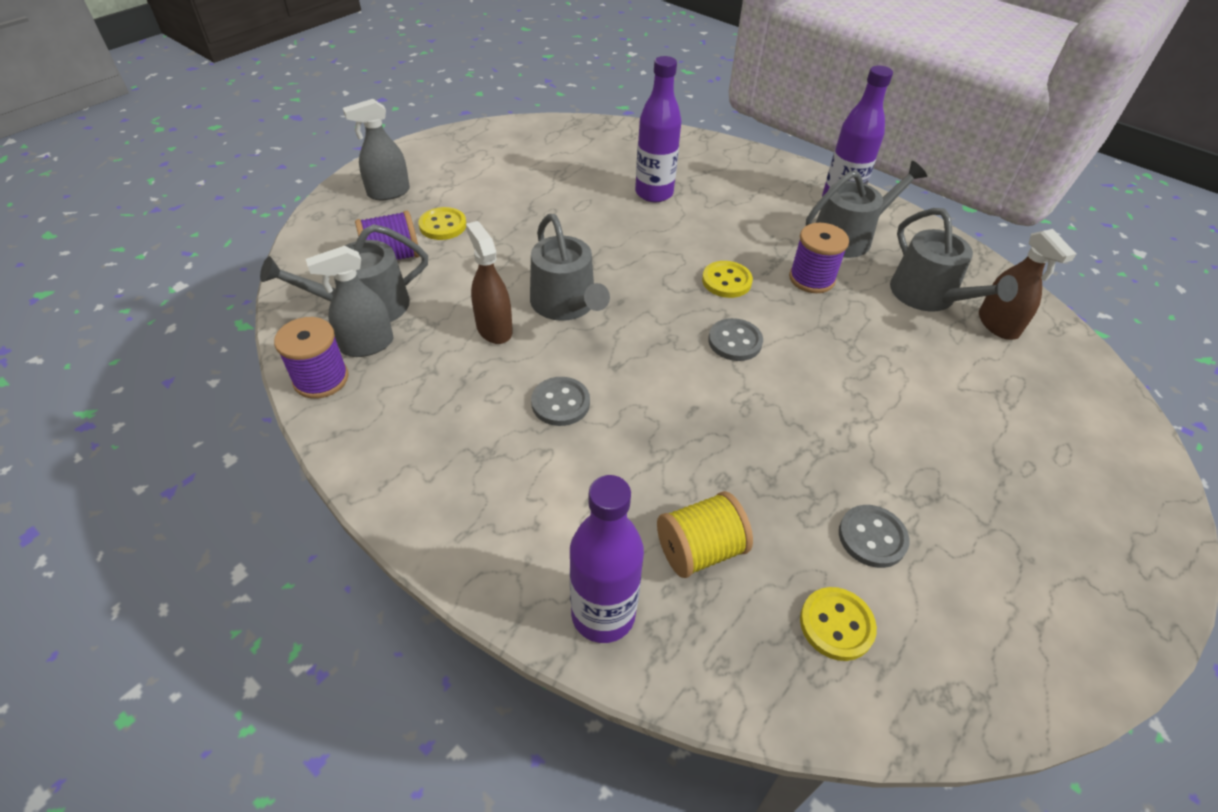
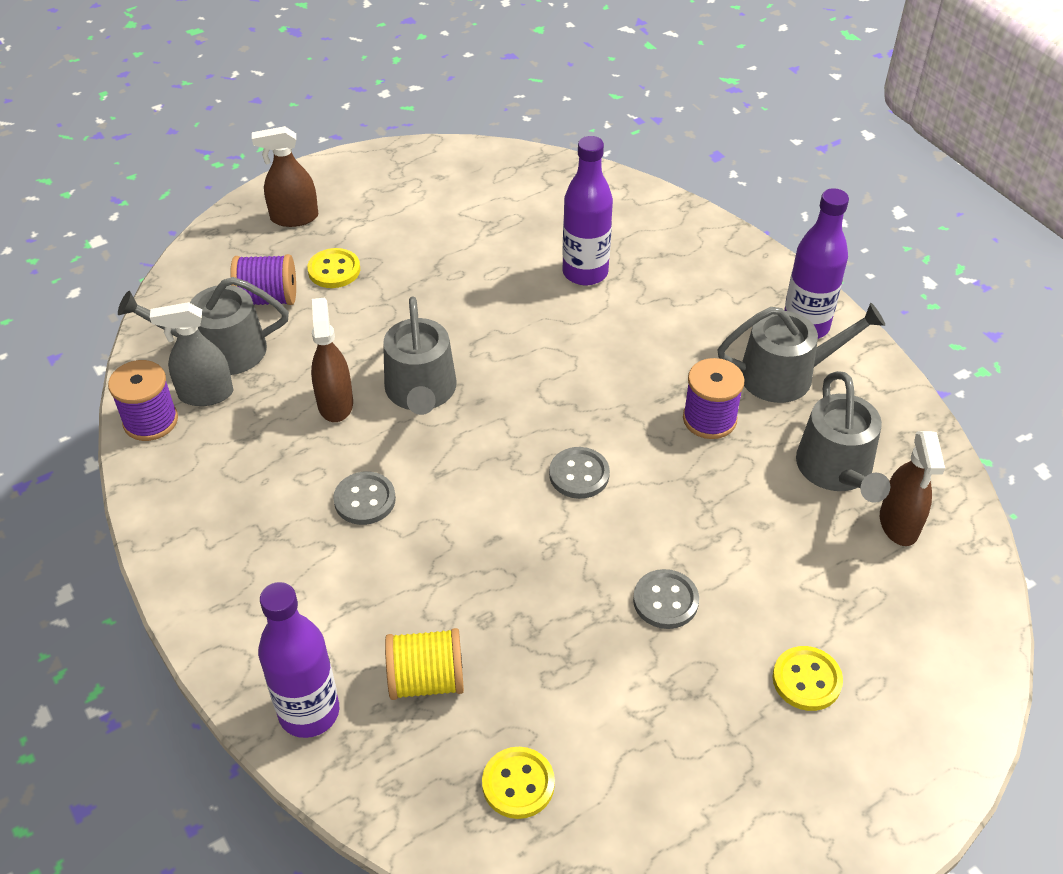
camera: 20 degrees right, 0 degrees up
(388, 192) = (294, 217): grey spray bottle -> brown spray bottle
(726, 281) = (609, 401): yellow button -> yellow button (806, 680)
(872, 537) = (603, 715): grey button -> grey button (665, 601)

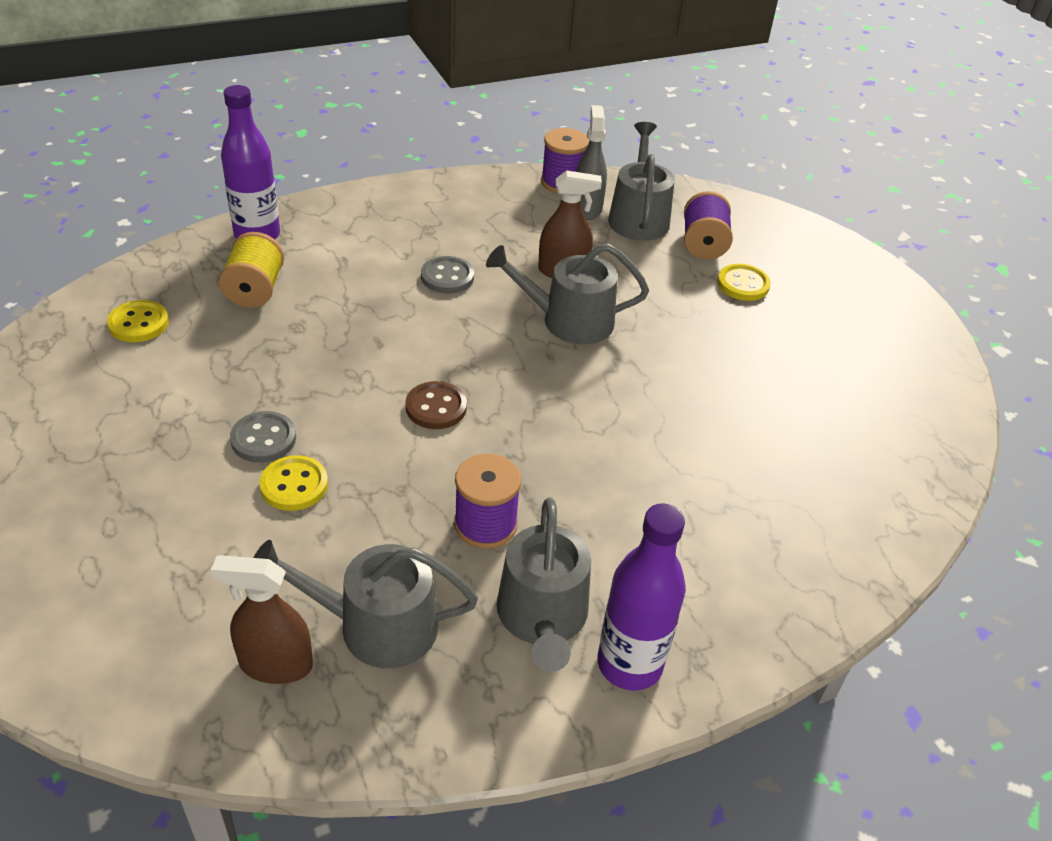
camera: 95 degrees right, 5 degrees down
(294, 217) = (821, 267): brown spray bottle -> none
(579, 474) = (436, 407): grey button -> brown button
(585, 272) = (739, 463): purple bottle -> none
(806, 680) = (126, 520): yellow button -> yellow button (294, 485)

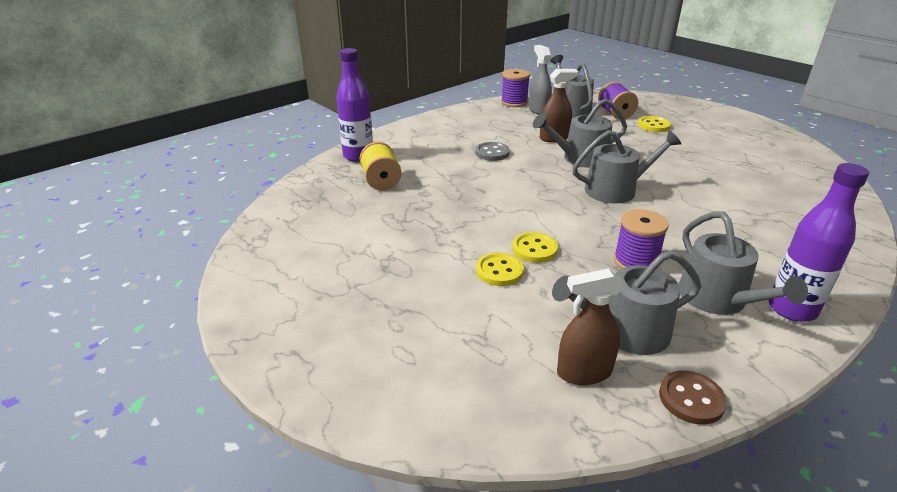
camera: 15 degrees left, 10 degrees down
(138, 323) = (319, 212): yellow button -> yellow button (534, 249)
(263, 439) = (456, 252): grey button -> none
(436, 407) = (547, 212): brown button -> brown button (691, 399)
(570, 394) = (616, 190): none -> grey watering can

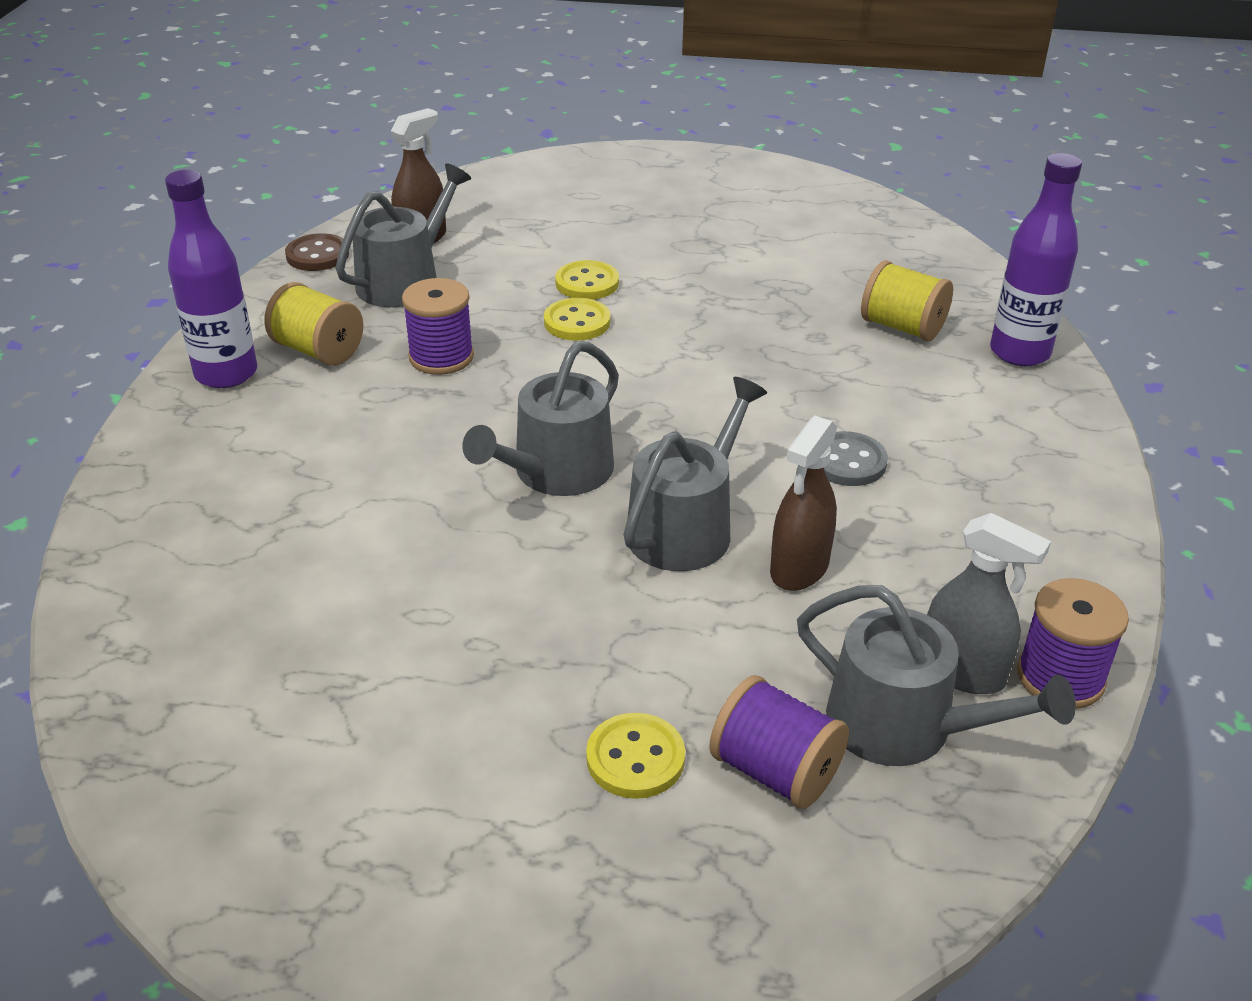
camera: 140 degrees right, 5 degrees up
(718, 299) = (318, 351): grey watering can -> yellow spool

